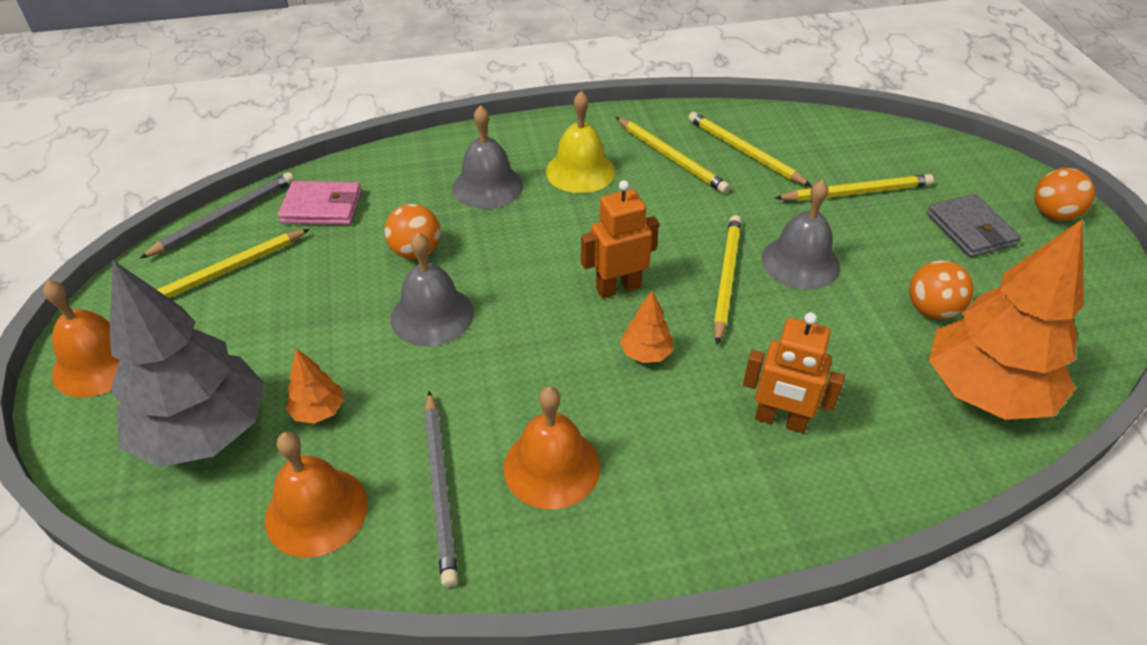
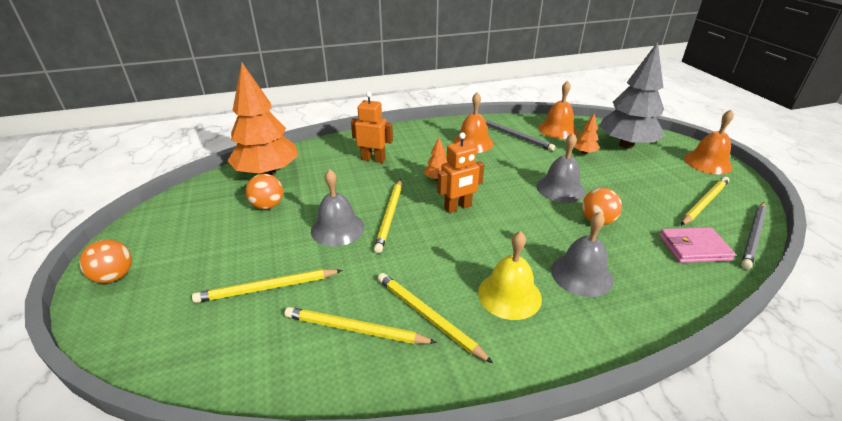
camera: 175 degrees right, 10 degrees down
(440, 488) = (515, 136): grey pencil -> grey pencil turned 150 degrees clockwise
(744, 152) = (355, 329): yellow pencil -> yellow pencil turned 150 degrees clockwise
(970, 229) = (196, 259): grey wallet -> none

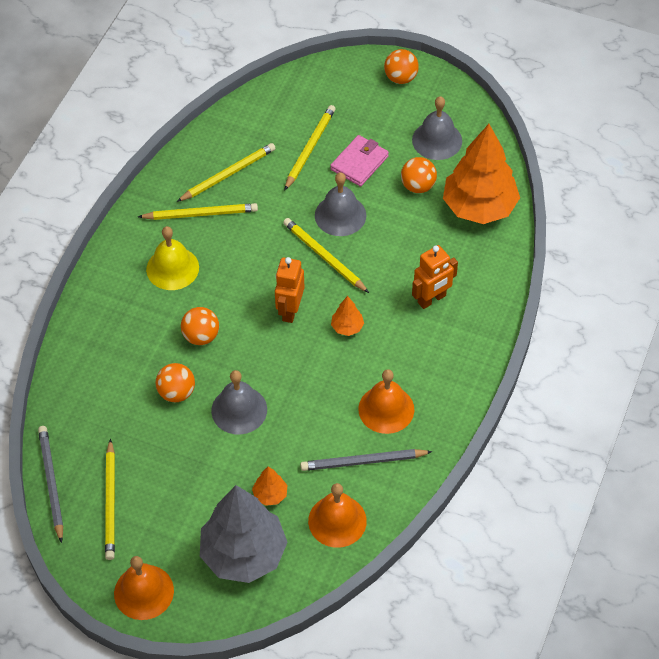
camera: 130 degrees right, 20 degrees up
(541, 236) = (201, 336): none -> orange ball
(581, 274) = (144, 325): grey bell -> grey bell (437, 140)
(694, 248) = (88, 424): pink wallet -> pink wallet (359, 163)

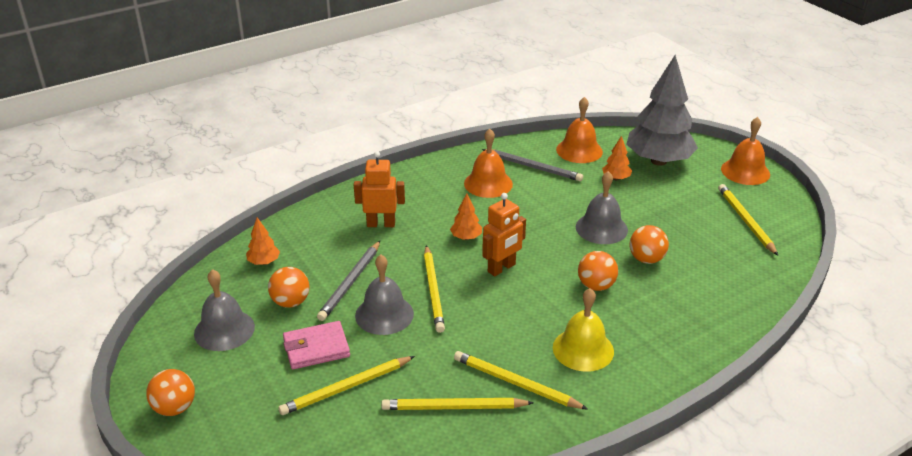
camera: 145 degrees left, 20 degrees down
(51, 483) = (792, 250): grey pencil -> grey pencil (350, 283)
(111, 502) = (745, 221): yellow pencil -> yellow pencil turned 45 degrees counterclockwise
(479, 207) = (264, 262): orange tree -> orange tree, size x0.42

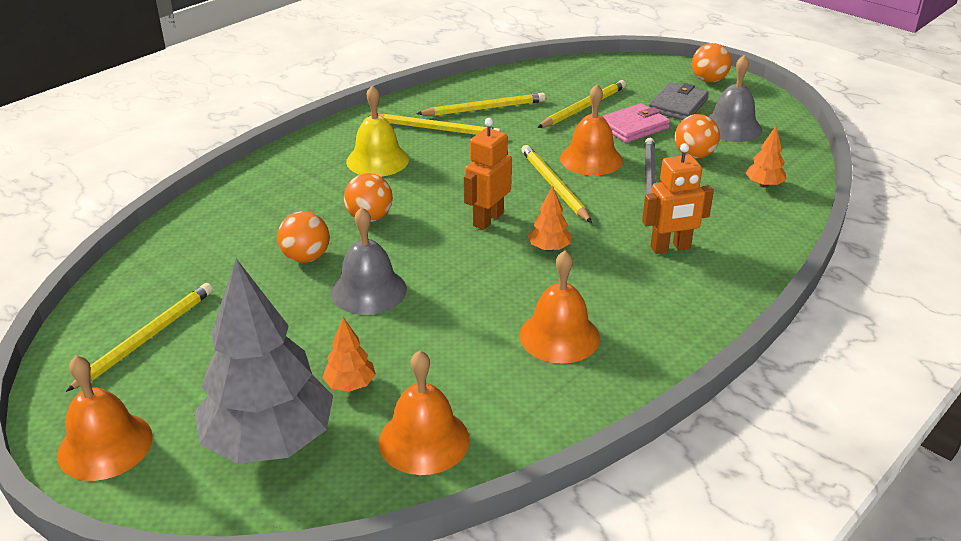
camera: 165 degrees right, 0 degrees up
(246, 371) = (678, 105): none -> grey wallet
(384, 314) = (591, 159): grey bell -> orange bell
(533, 167) = (498, 383): grey pencil -> none
(745, 221) = (146, 338): yellow pencil -> yellow pencil turned 120 degrees counterclockwise

